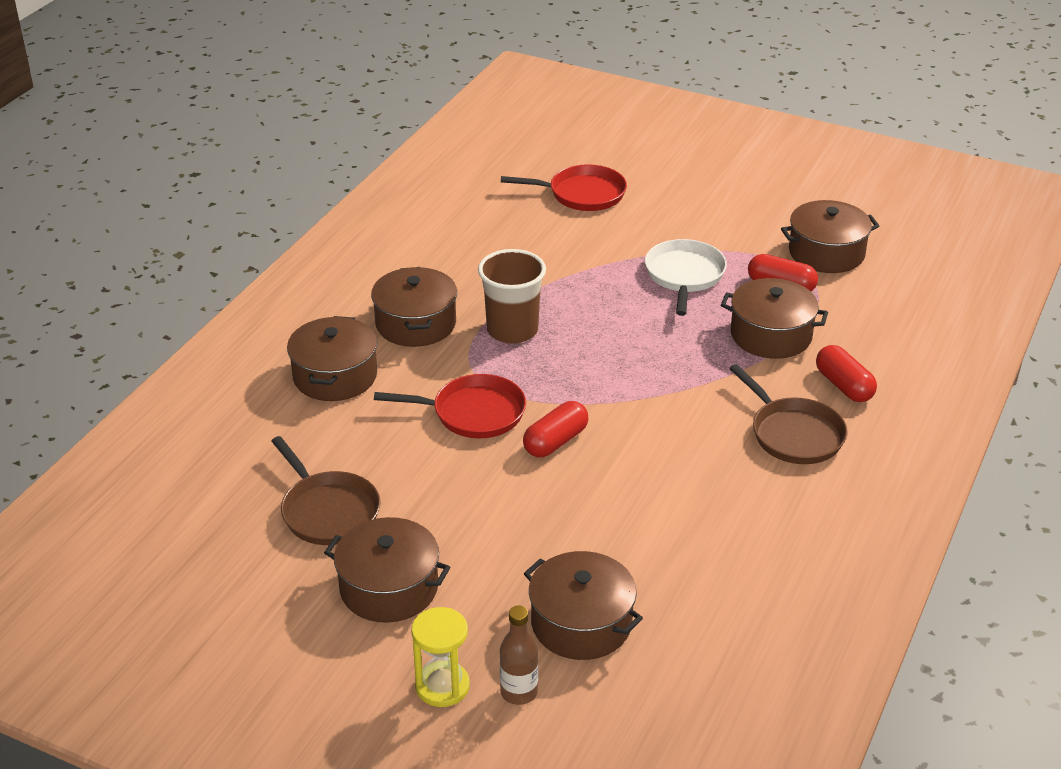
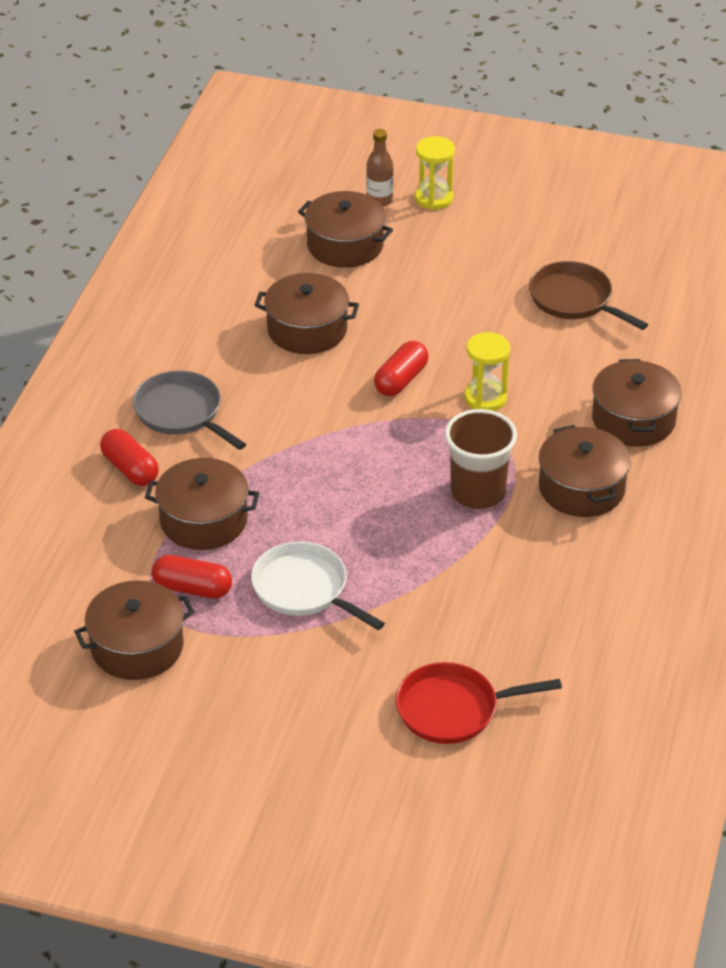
camera: 170 degrees right, 5 degrees up
(389, 588) = (498, 252): brown pot -> brown pot (307, 330)
(473, 413) = (485, 398): red pan -> yellow hourglass
(684, 276) = (304, 589): white pan -> white pan turned 135 degrees clockwise
(793, 434) = (182, 413): brown pan -> grey pan

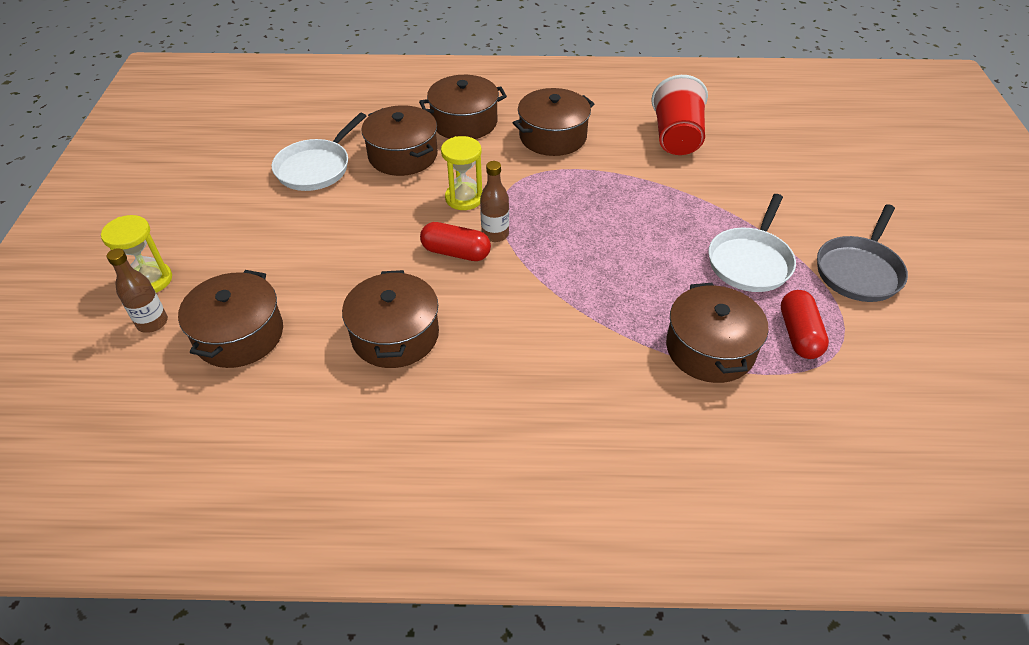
camera: 105 degrees left, 5 degrees up
(130, 469) = (671, 431): red capsule -> none
(137, 647) = (893, 355): brown pot -> brown pot (403, 155)
(182, 413) = (564, 409): grey pan -> grey pan (859, 271)
(418, 411) = (495, 234): none -> brown bottle
(453, 709) = (810, 164): red pan -> none
(478, 492) = (583, 185): brown cup -> none
(547, 599) = (676, 138): none -> red cup
(574, 300) = (316, 167): brown pan -> white pan

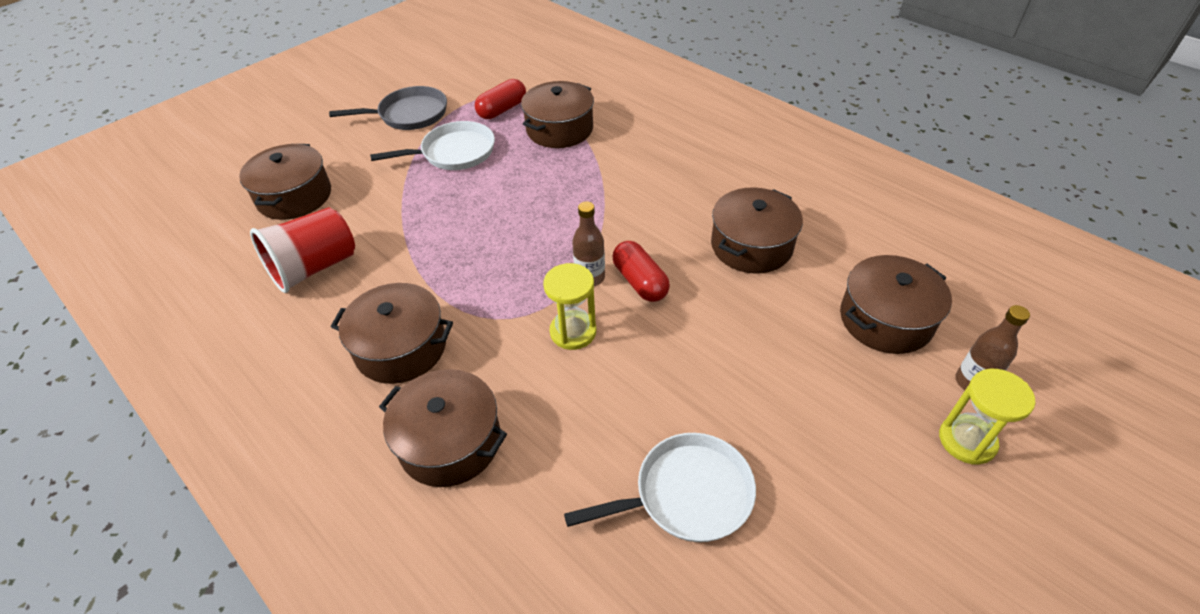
camera: 135 degrees left, 0 degrees up
(403, 155) = (571, 437): brown pot -> brown pot (294, 196)

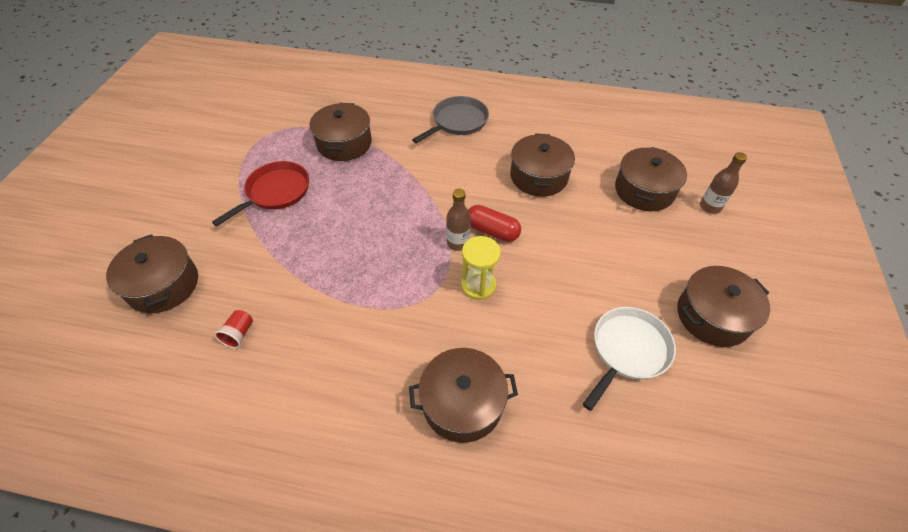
camera: 35 degrees left, 5 degrees up
(314, 268) = (239, 334): red cup -> red cup, size x0.44
(401, 348) = (368, 358): brown pot -> brown pot (712, 316)
(409, 114) = (207, 175): grey pan -> grey pan (457, 122)
(454, 153) = (275, 192): white pan -> red pan
(502, 110) = (285, 144): red capsule -> none
(967, 440) = (731, 241): yellow hourglass -> none

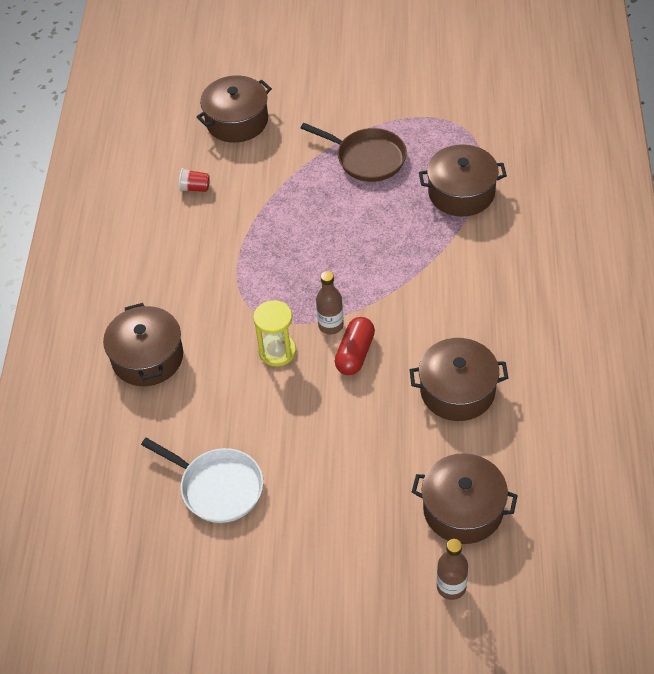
camera: 85 degrees right, 0 degrees up
(275, 192) = (367, 158): red pan -> brown pan
(457, 122) = (538, 292): grey pan -> none
(712, 316) = (273, 572): brown pot -> none

